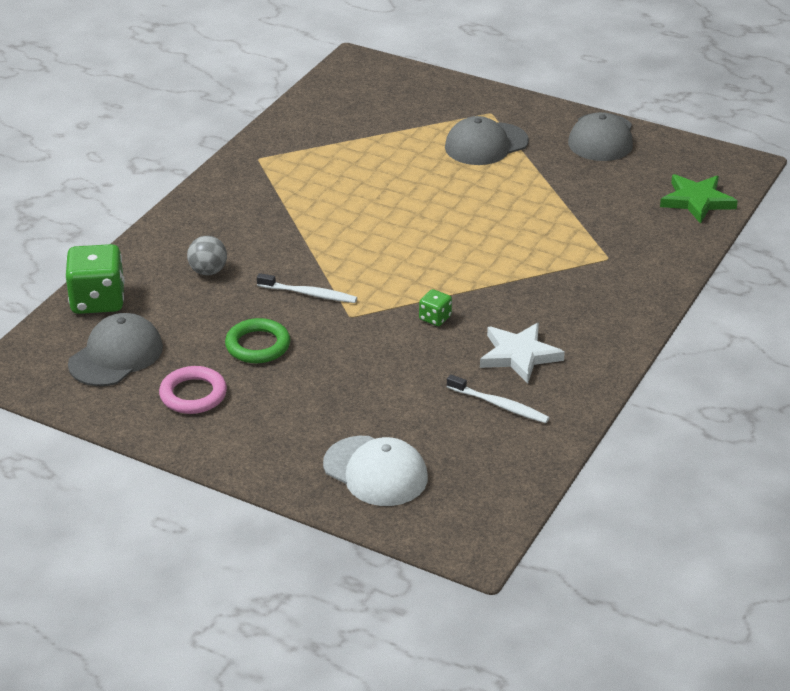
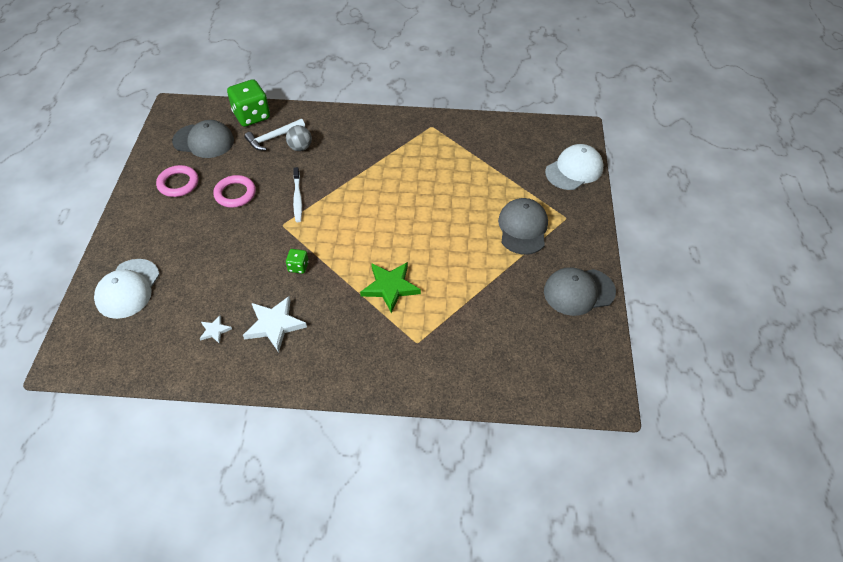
camera: 65 degrees right, 15 degrees up
(166, 290) = (273, 138): none -> white hammer
(258, 345) = (235, 194): green ring -> pink ring
(419, 85) = (574, 170): none -> white cap
(486, 144) = (523, 228): grey cap -> grey cap turned 60 degrees clockwise
(499, 405) = (215, 330): white toothbrush -> white star
(697, 201) = (529, 379): green star -> green star (390, 287)

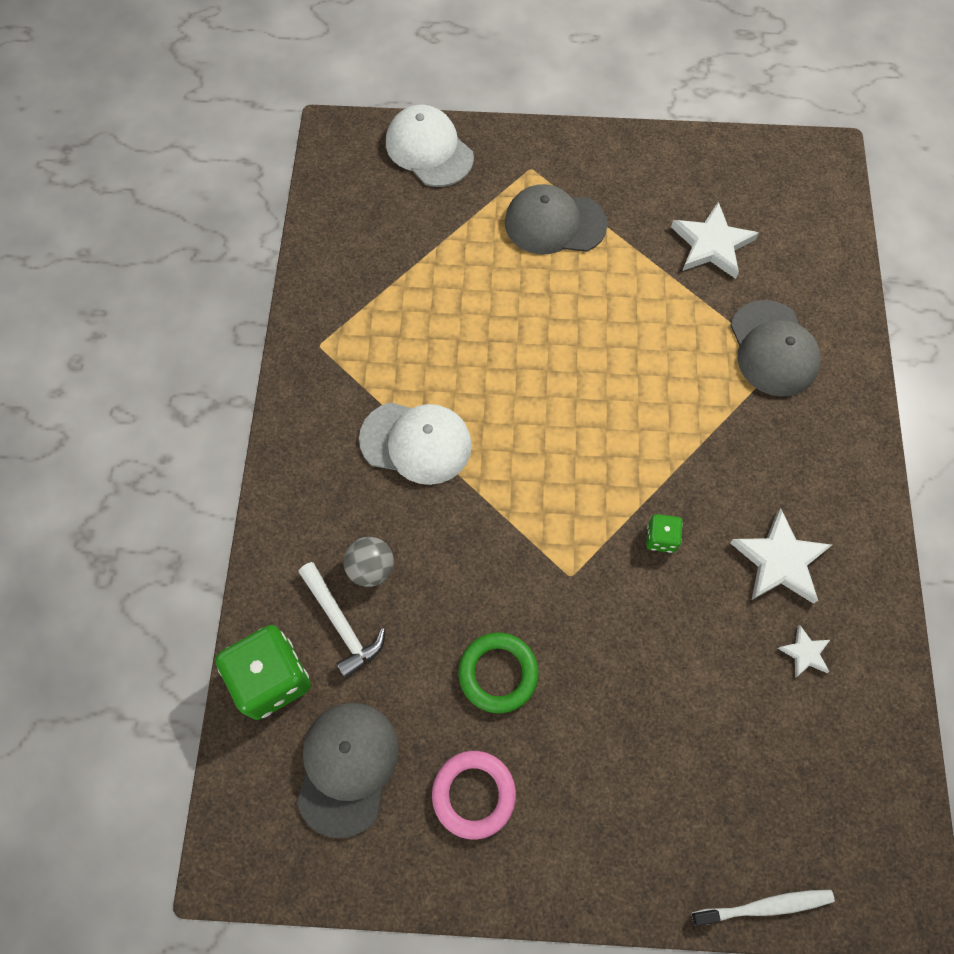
camera: 90 degrees left, 15 degrees up
(128, 289) = (741, 828): white cap -> white cap (416, 442)
(235, 194) = (498, 673): pink ring -> green ring
(297, 198) = (505, 557): white toothbrush -> white toothbrush (764, 906)
(390, 287) = (686, 399): green star -> none
(513, 312) = (712, 244): none -> white star
(579, 292) = (666, 167): grey cap -> grey cap (773, 349)

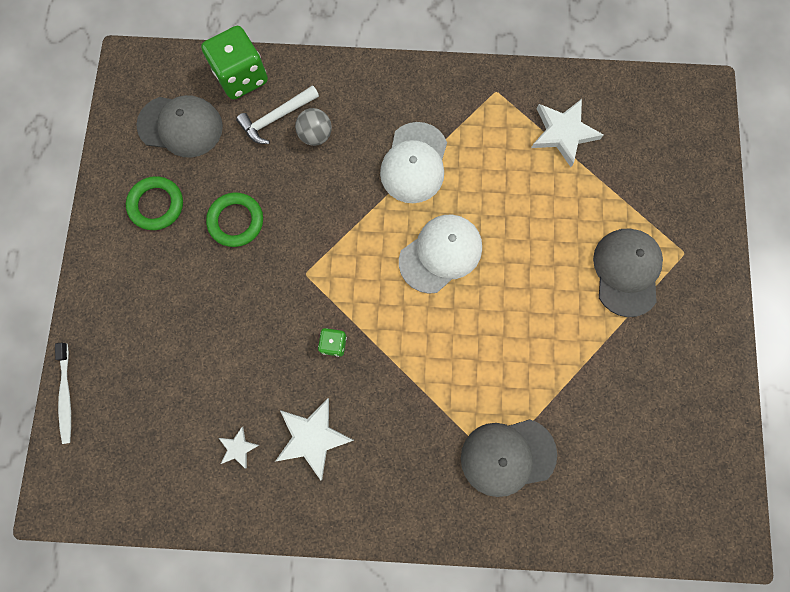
camera: 90 degrees right, 10 degrees up
(429, 150) = (695, 167): white cap -> white cap (440, 254)
(473, 794) = (156, 205): pink ring -> green ring
(712, 244) = (615, 411): white star -> white star (563, 133)

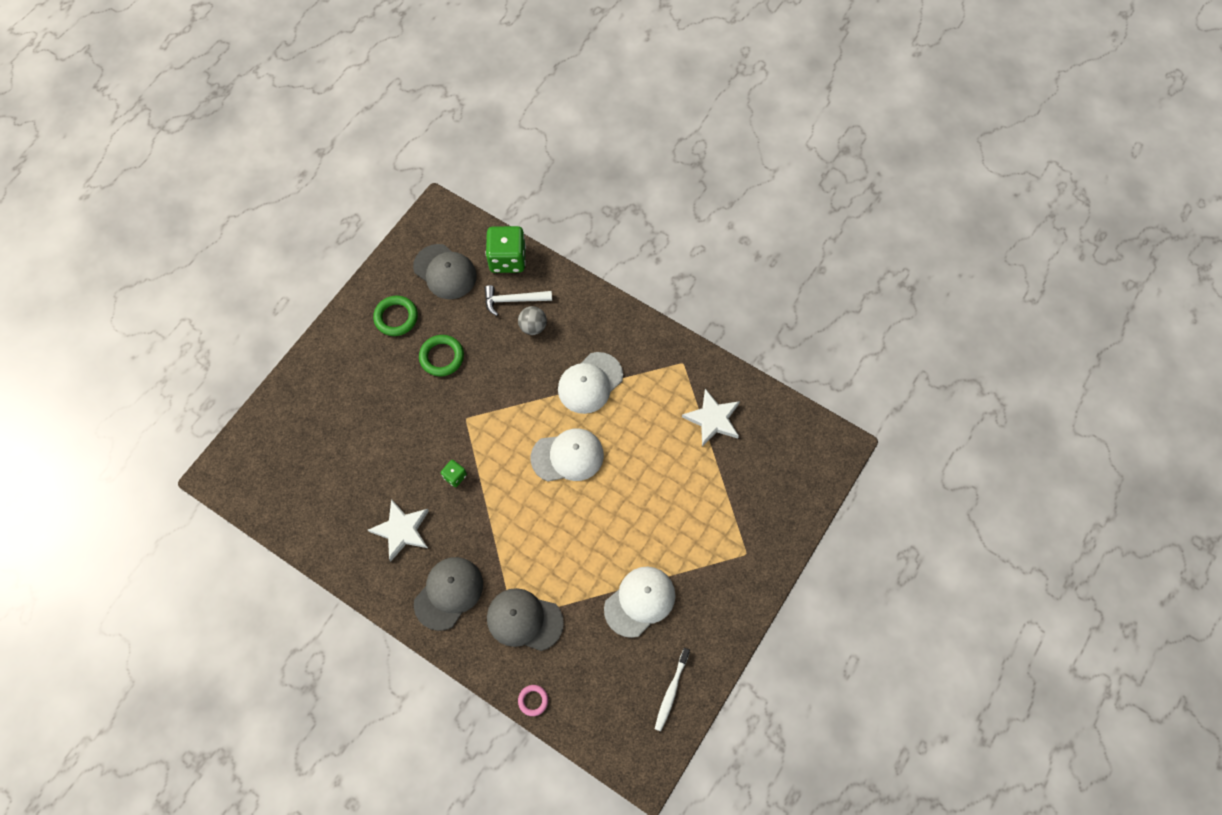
camera: 30 degrees right, 10 degrees down
(66, 395) = (263, 411): white toothbrush -> white toothbrush (671, 691)
(238, 448) = (349, 509): white star -> none
(572, 538) = (533, 700): none -> pink ring
(612, 364) = (640, 601): none -> white cap
(626, 272) = (693, 543): grey cap -> grey cap (448, 593)

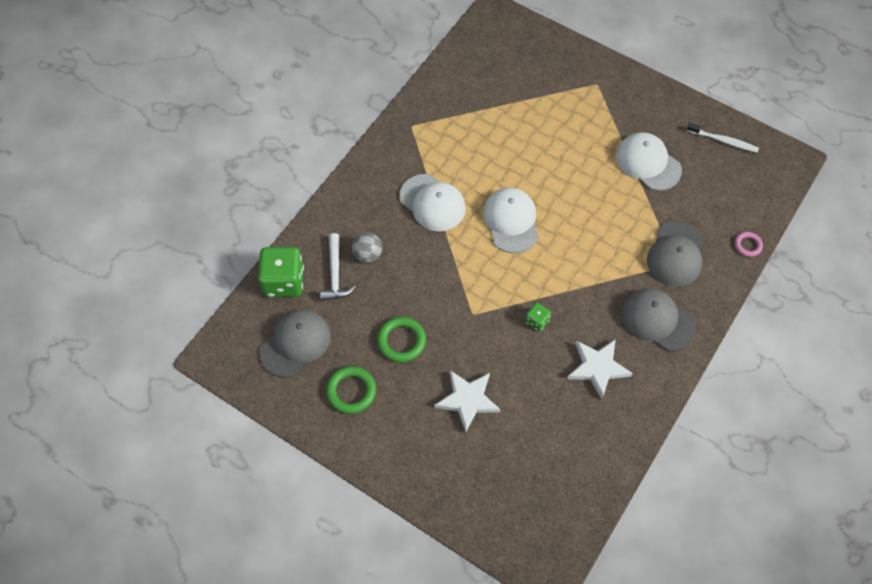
camera: 90 degrees left, 5 degrees down
(713, 419) = (470, 104): white star -> white star (468, 400)

